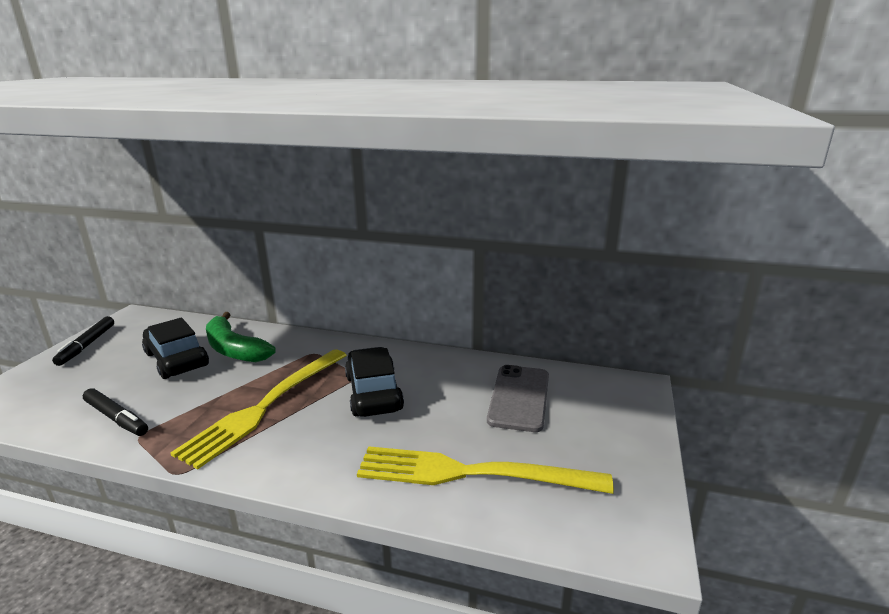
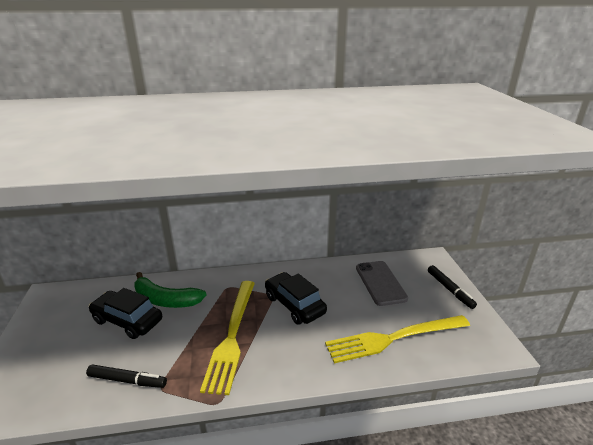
camera: 25 degrees left, 5 degrees up
(87, 345) = (32, 330): black marker -> black marker (449, 289)

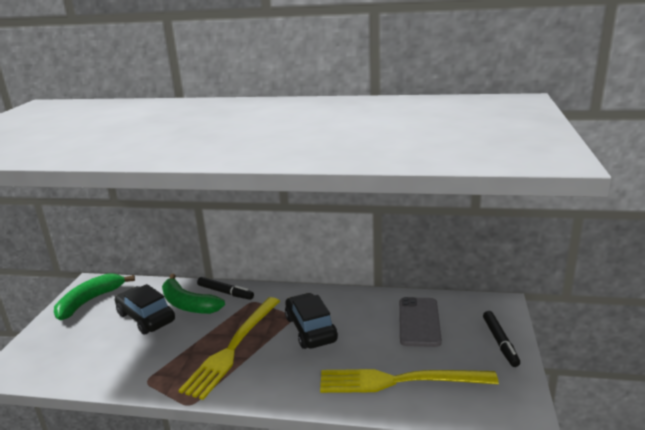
camera: 20 degrees right, 5 degrees down
(55, 313) = (90, 301): none -> green banana
(127, 380) = (122, 369): black marker -> black marker (225, 292)

